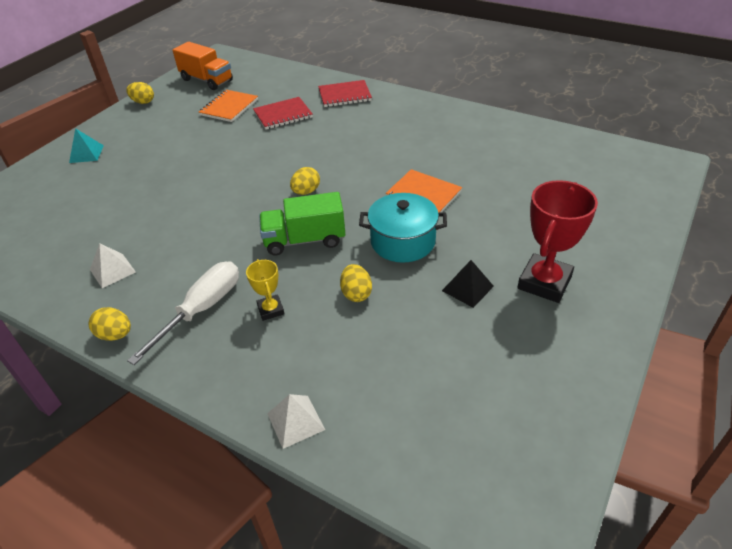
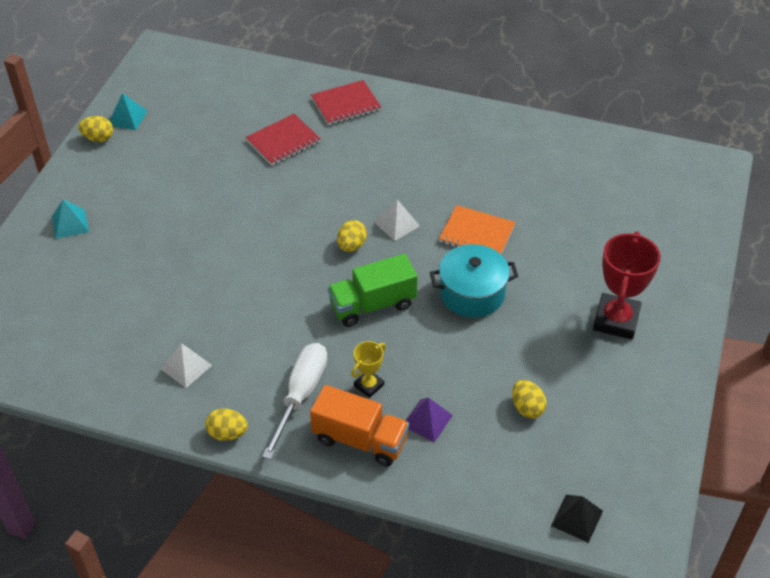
camera: 15 degrees left, 5 degrees up
(172, 91) = (127, 117): none -> turquoise pyramid
(207, 80) = (163, 95): orange truck -> orange truck (360, 439)
(229, 107) = (212, 136): orange notebook -> none
(270, 310) = (369, 385): yellow trophy -> yellow trophy turned 75 degrees clockwise
(295, 421) = (433, 484): white pyramid -> white pyramid (397, 224)
(315, 352) = (427, 420): none -> purple pyramid
(356, 293) = (445, 357): yellow egg -> yellow egg (527, 408)
(467, 288) = (547, 336): black pyramid -> black pyramid (577, 518)

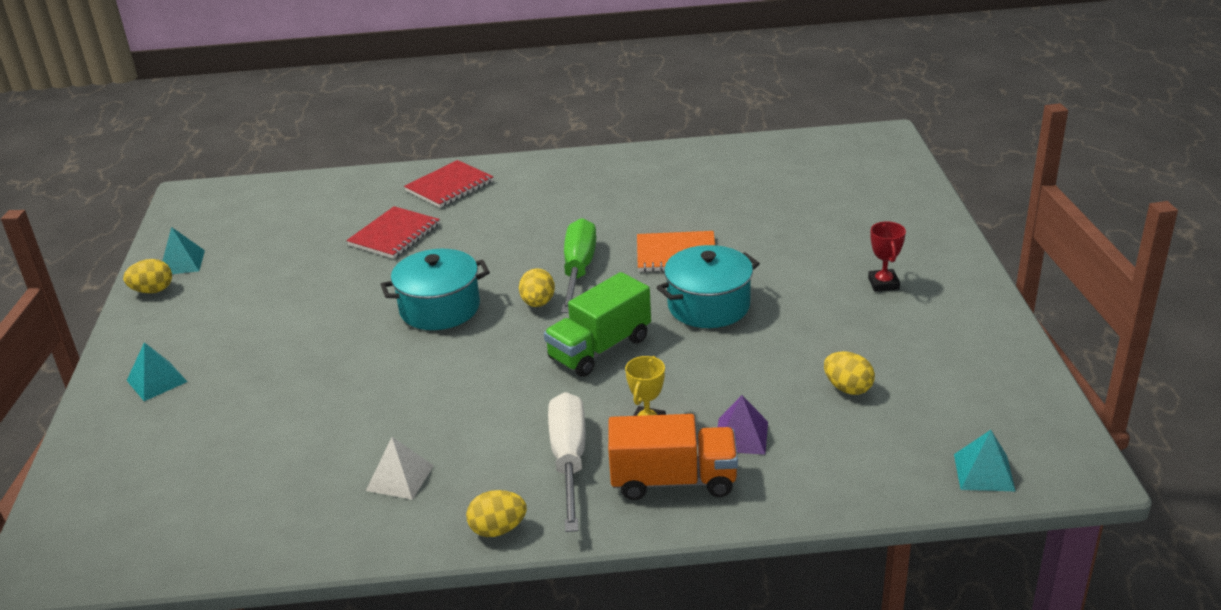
camera: 20 degrees left, 15 degrees down
(281, 225) = (440, 308): none -> turquoise pot
(397, 224) = (578, 270): white pyramid -> green screwdriver
(577, 518) = (984, 472): black pyramid -> turquoise pyramid
(616, 320) = (883, 284): red trophy -> red trophy, size x0.52

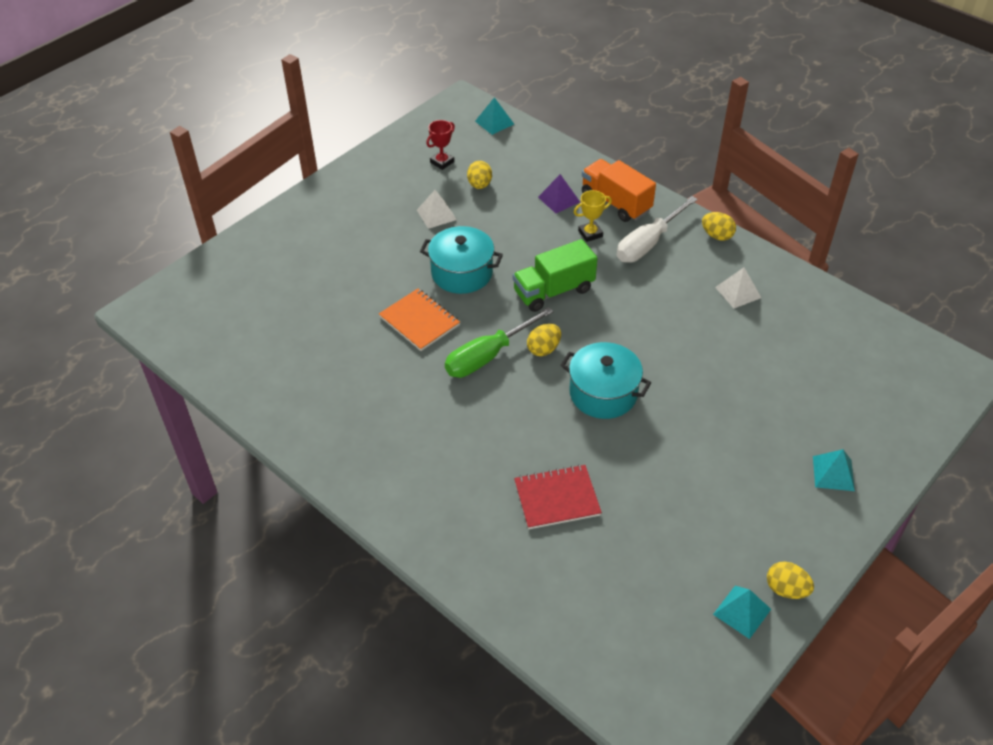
camera: 135 degrees left, 15 degrees up
(449, 186) = (456, 526): red notebook -> none
(599, 348) = (553, 291): green truck -> green truck turned 150 degrees clockwise
(828, 332) = (436, 215): none -> white pyramid
(883, 284) = (363, 217): red trophy -> red trophy (442, 162)

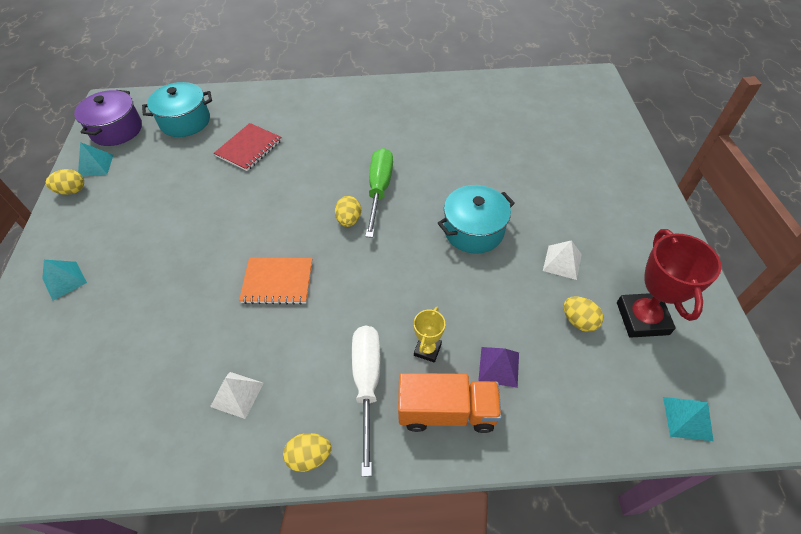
camera: 135 degrees right, 5 degrees up
(419, 321) = (450, 179): orange notebook -> orange notebook (277, 282)
(442, 162) = (642, 318): red trophy -> red trophy, size x1.92
(553, 291) = (393, 268): green truck -> none
(603, 393) = (277, 221): turquoise pot -> turquoise pot (185, 121)
(687, 660) = (116, 130): none -> purple pot

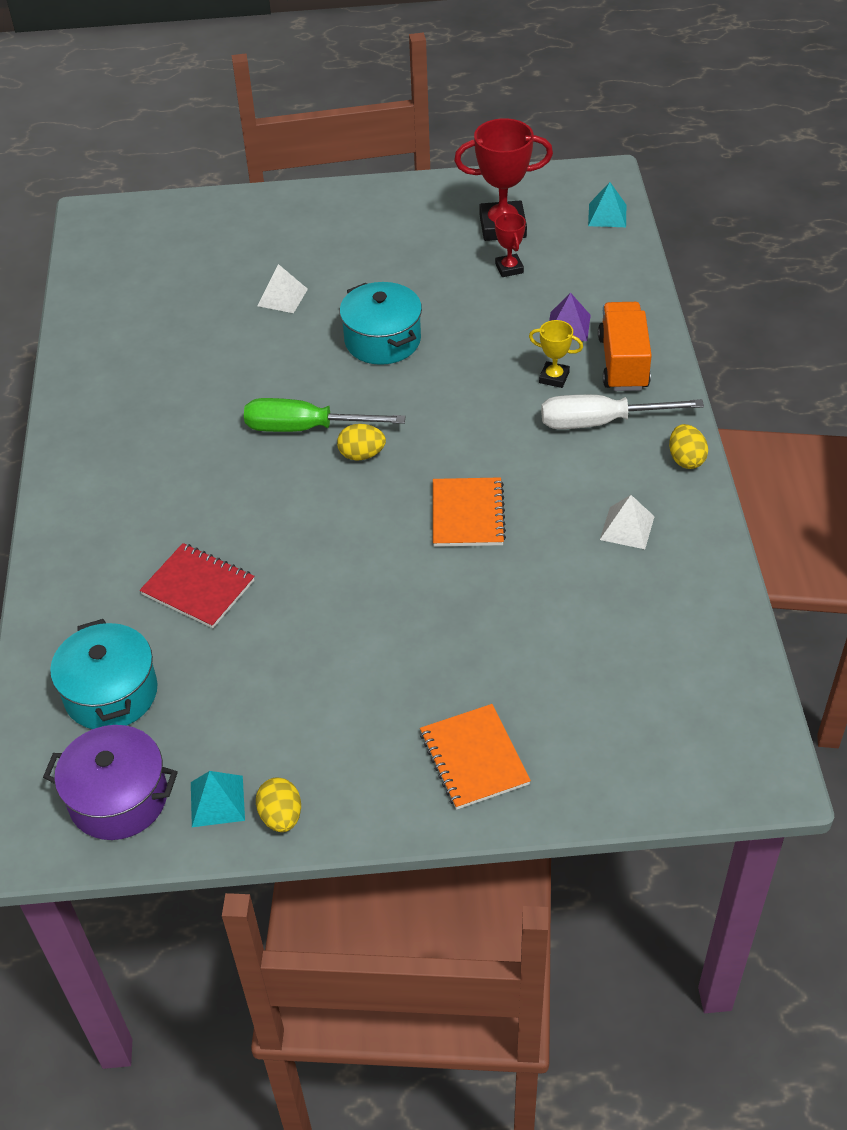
camera: 90 degrees left, 5 degrees down
(64, 280) = (474, 758): turquoise pyramid -> orange notebook
(562, 262) = (431, 273): white pyramid -> white pyramid (282, 297)
(578, 321) = (509, 268): yellow egg -> red trophy

